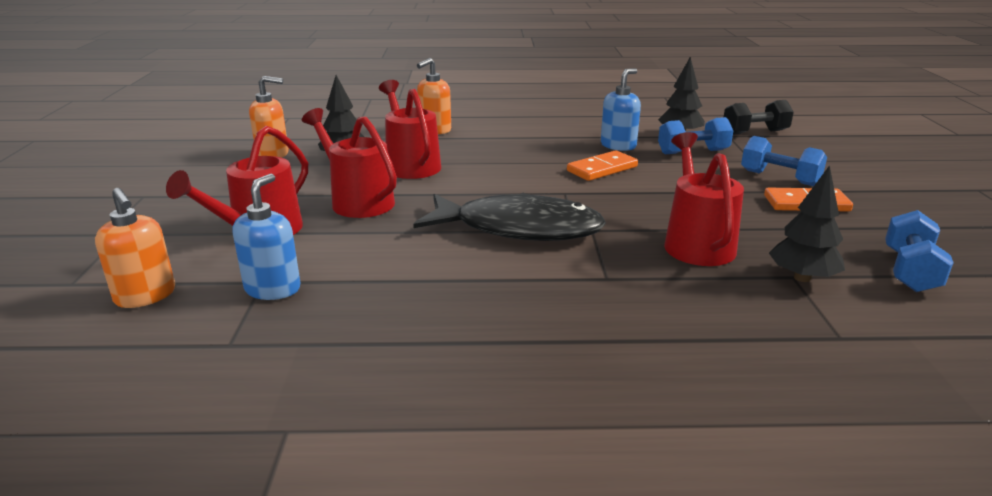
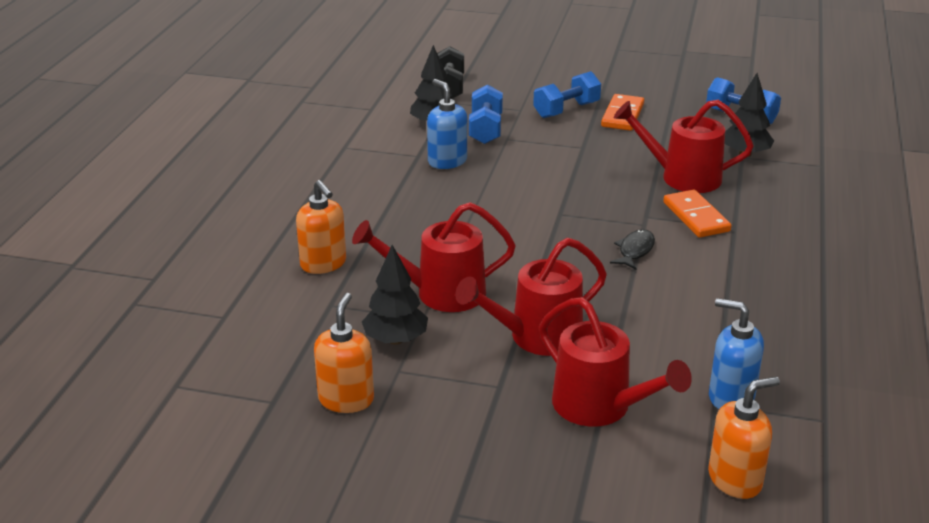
camera: 75 degrees left, 5 degrees up
(519, 228) = (635, 250): black fish -> black fish, size x0.40
(602, 169) = (508, 183): orange domino -> orange domino (696, 217)

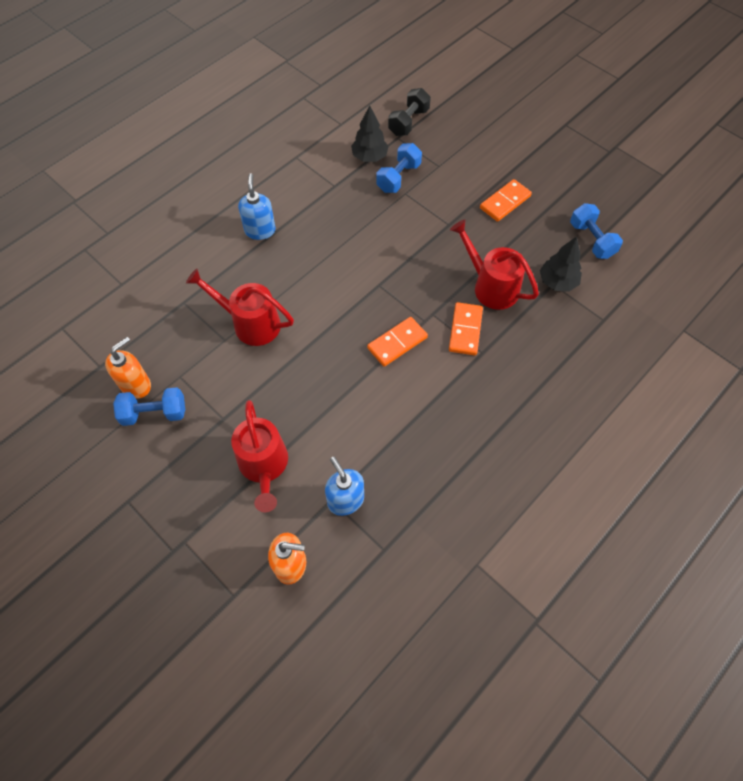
camera: 30 degrees right, 30 degrees up
(323, 264) = (204, 264): orange soap dispenser -> none
(396, 340) = (196, 350): black tree -> none
(447, 161) = (348, 200): blue soap dispenser -> blue soap dispenser (260, 230)
(536, 337) = (274, 390): red watering can -> none
(566, 110) = (470, 179): blue dumbbell -> blue dumbbell (154, 413)
(635, 250) = (397, 343): black fish -> orange domino

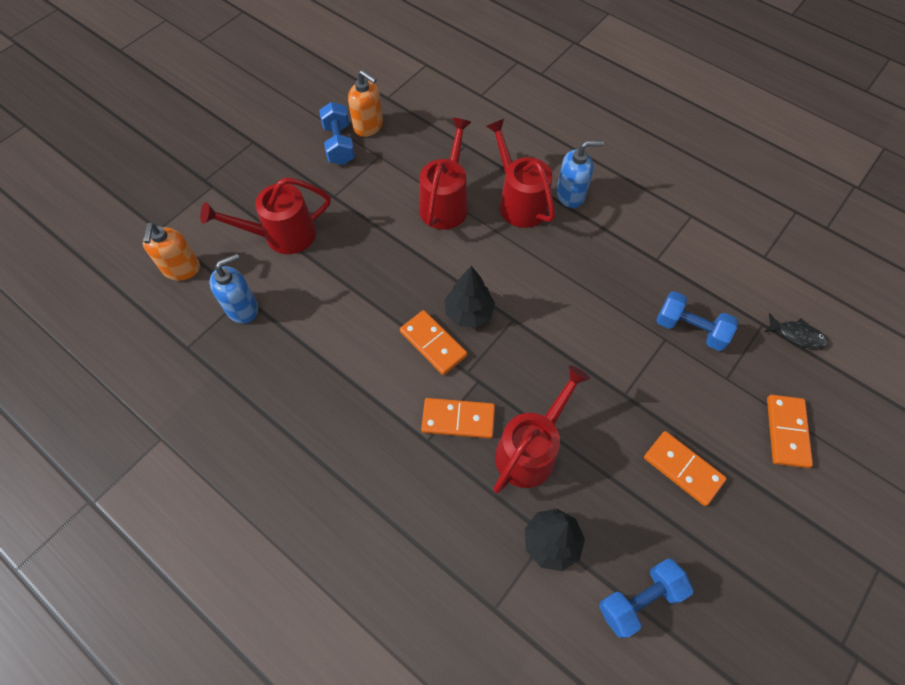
camera: 85 degrees right, 0 degrees up
(259, 268) = (519, 201): none -> red watering can
(369, 157) = (716, 293): black tree -> black tree (469, 313)
(408, 122) = (797, 335): black dumbbell -> black fish
(479, 144) = (786, 432): none -> orange domino

